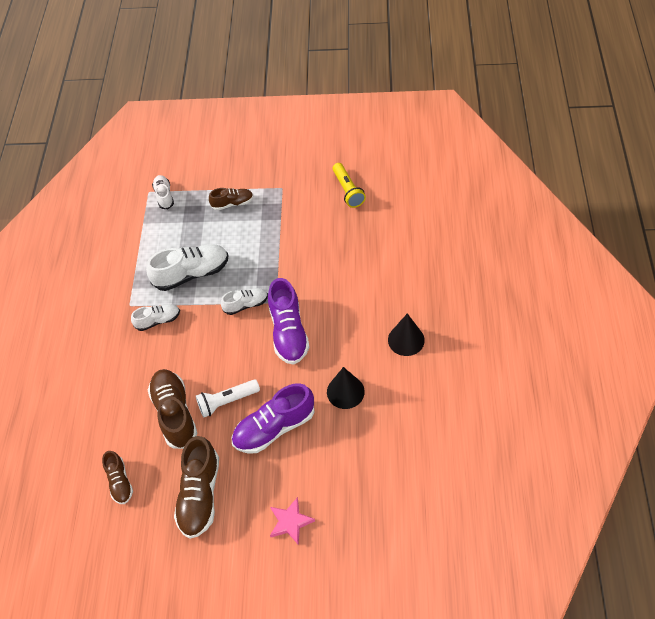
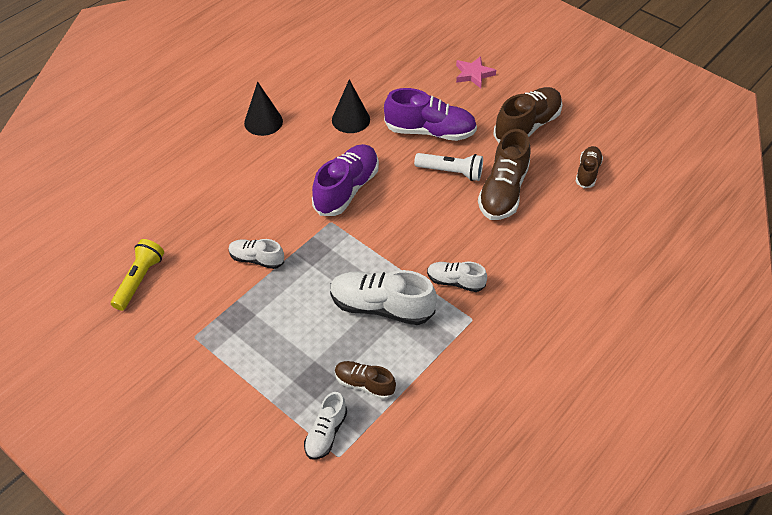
camera: 145 degrees left, 5 degrees down
(232, 203) = (262, 359): brown shoe -> brown shoe (364, 384)
(246, 305) = (359, 238): white shoe -> white shoe (256, 259)

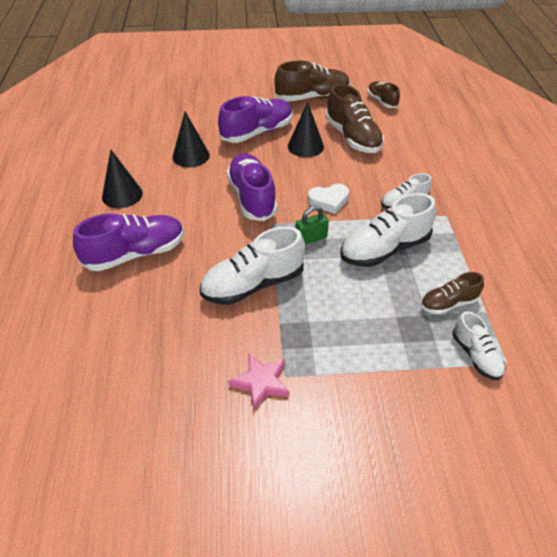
camera: 45 degrees left, 5 degrees down
(139, 280) = (174, 373): yellow flashlight -> none
(216, 177) = (135, 254): none -> purple shoe
(256, 259) = (253, 285): white shoe -> white shoe, size x1.75
(341, 256) = (311, 238): none -> green padlock
(398, 235) = (329, 201): none -> white heart
(450, 172) = (305, 146): white flashlight -> black cone
(473, 74) = (237, 88): pink star -> pink star (261, 382)
(527, 126) = (312, 97): brown shoe -> brown shoe turned 75 degrees clockwise

